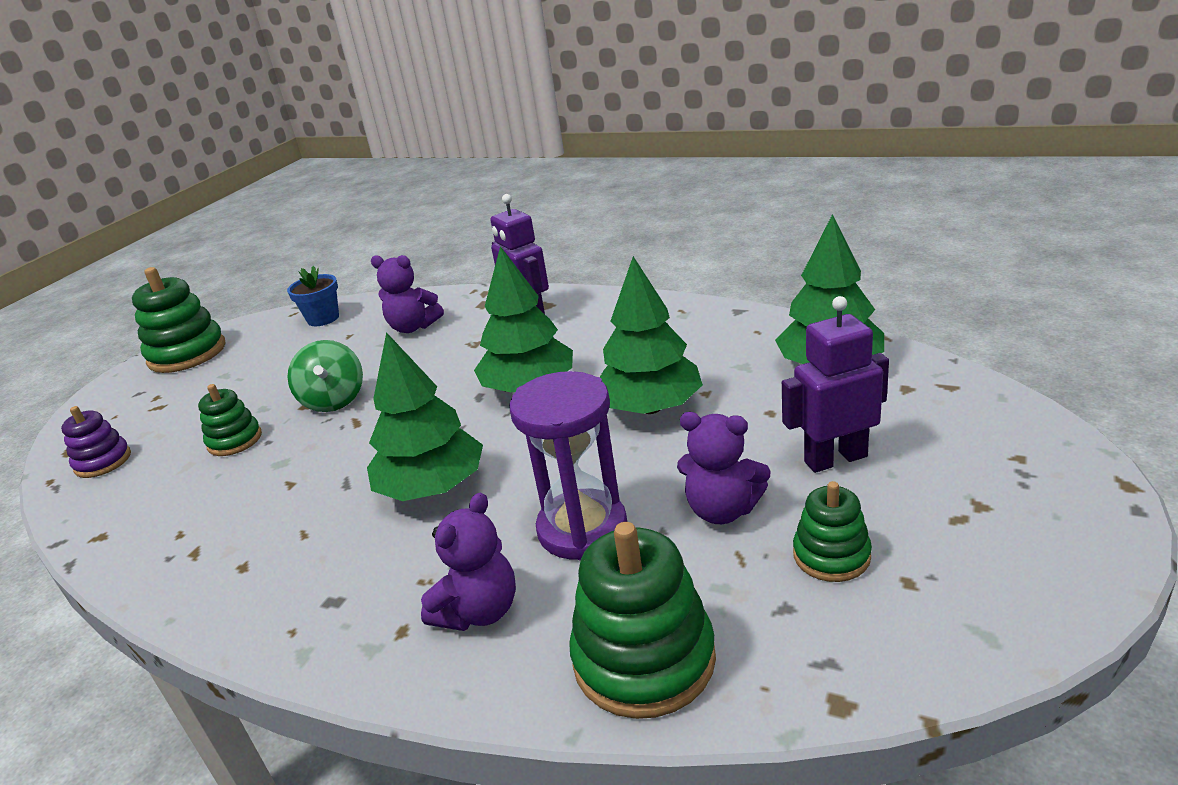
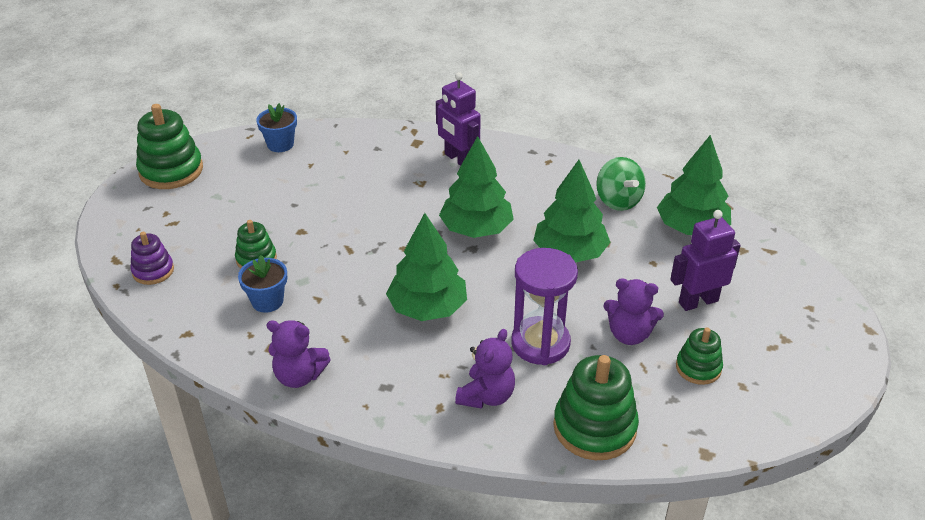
camera: 10 degrees left, 10 degrees up
(223, 490) = (267, 301): none -> blue flower pot
(334, 400) = (323, 228): green spinning top -> green spinning top (618, 201)
(413, 327) = (364, 161): purple teddy bear -> purple teddy bear (299, 376)

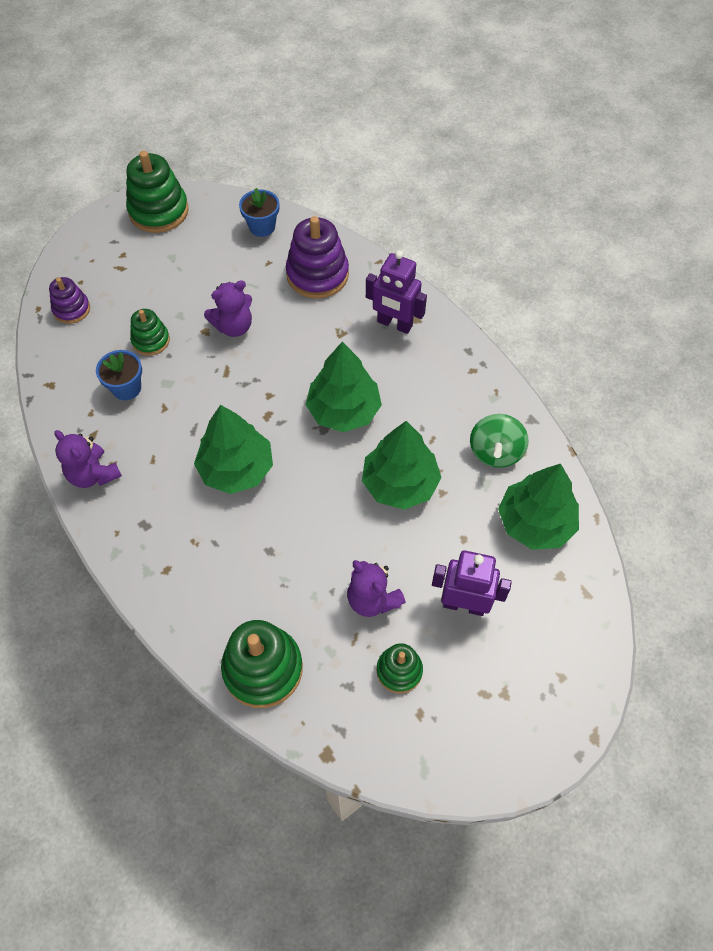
camera: 35 degrees right, 20 degrees up
(361, 155) = (317, 274): none -> purple stacking toy
(458, 159) = (394, 324): purple robot -> purple robot turned 60 degrees counterclockwise
(486, 396) = (208, 583): purple teddy bear -> purple teddy bear (234, 326)
(540, 343) = (293, 560): purple hourglass -> none

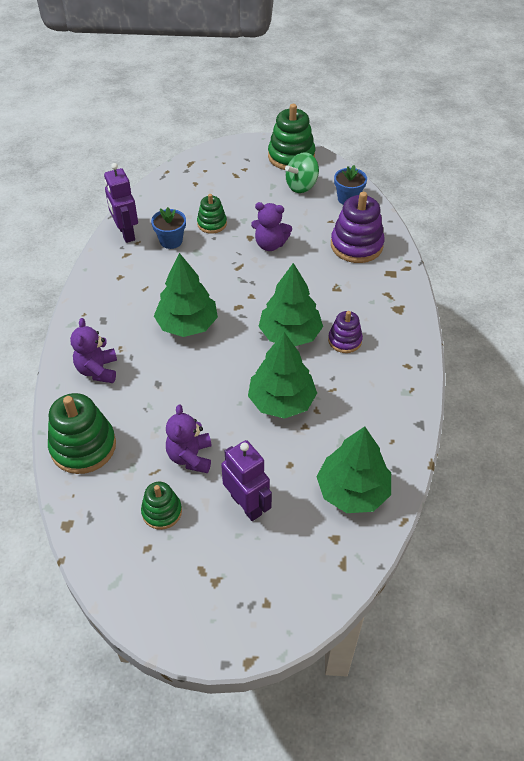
camera: 40 degrees right, 10 degrees down
(71, 309) = (184, 182): purple stacking toy -> purple stacking toy (345, 340)
(93, 474) = (104, 275): purple teddy bear -> purple teddy bear (98, 370)
(394, 324) = (379, 304): purple robot -> purple robot (126, 233)
(495, 452) = (370, 427): green spinning top -> green spinning top (301, 186)

